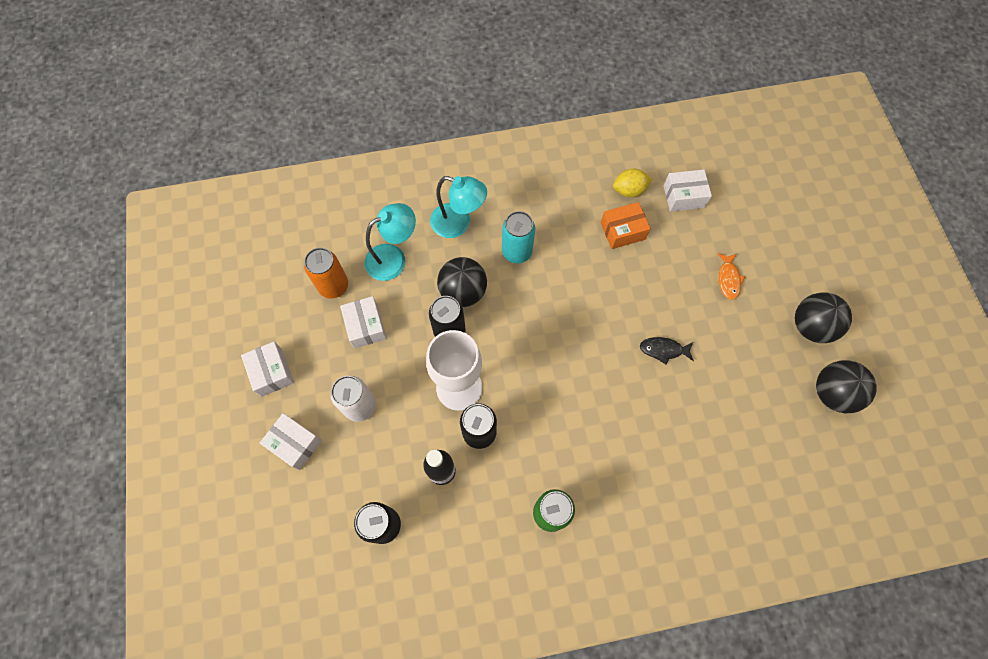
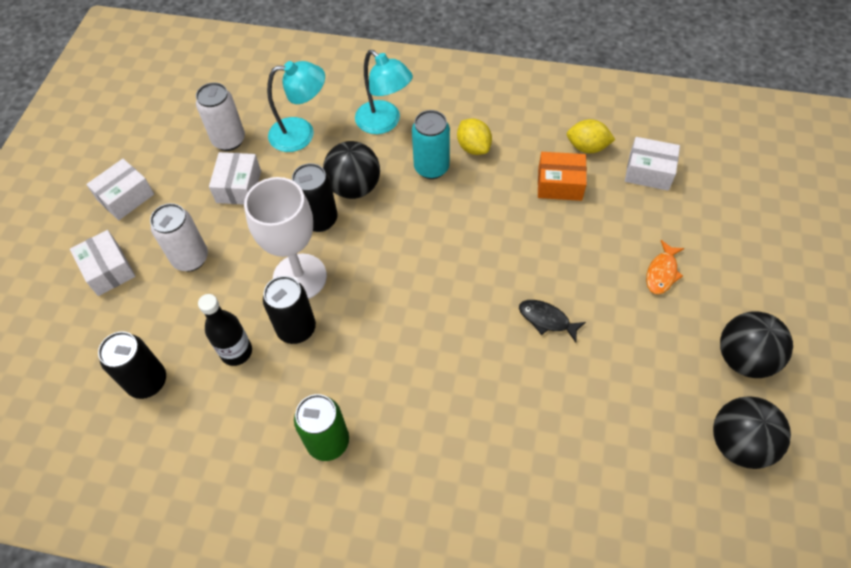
camera: 25 degrees right, 10 degrees down
(272, 372) = (126, 197): white box -> white box turned 45 degrees clockwise
(334, 286) = (229, 140): orange can -> white can
(541, 221) = (473, 147): none -> yellow lemon

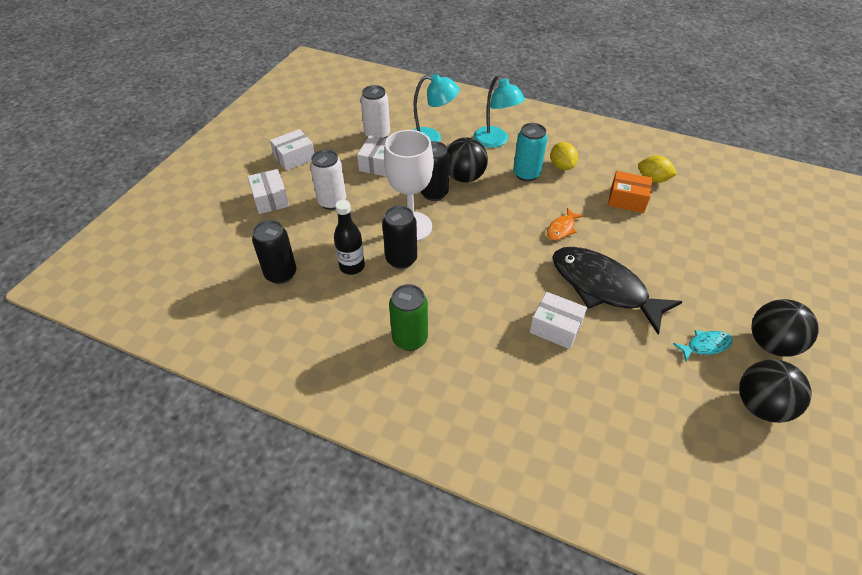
camera: 10 degrees right, 10 degrees down
(546, 319) = (603, 287): black fish -> black fish, size x2.35
(648, 172) = (701, 203): white box -> white box (555, 327)
(662, 273) = (705, 272): orange fish -> orange fish (561, 229)
(672, 376) = (705, 346): none -> turquoise fish

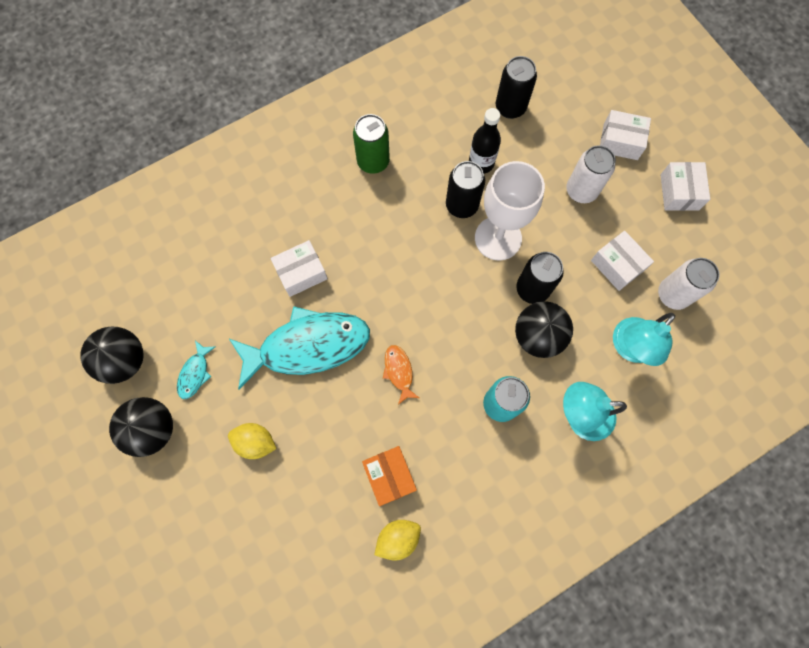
camera: 125 degrees right, 25 degrees up
(561, 166) = (488, 454): yellow lemon -> yellow lemon (255, 442)
(603, 287) = (308, 346): black fish -> turquoise fish
(627, 200) = (389, 476): orange box -> orange box turned 75 degrees counterclockwise

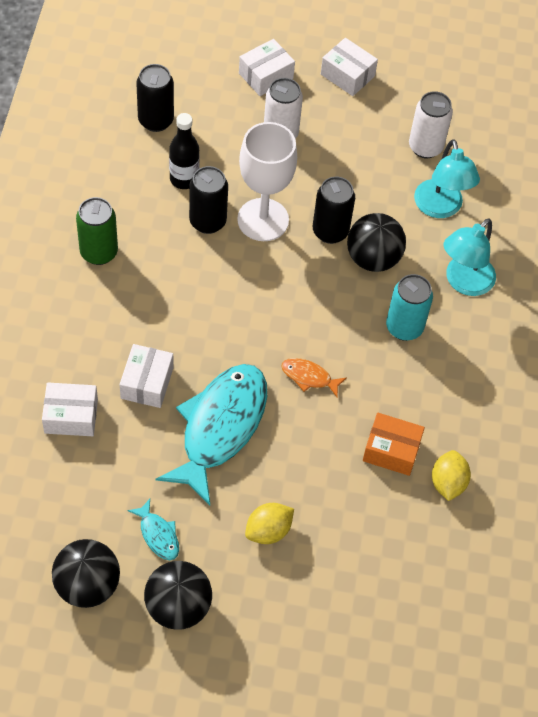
camera: 55 degrees left, 15 degrees down
(617, 265) = (366, 161): white box -> white box (71, 416)

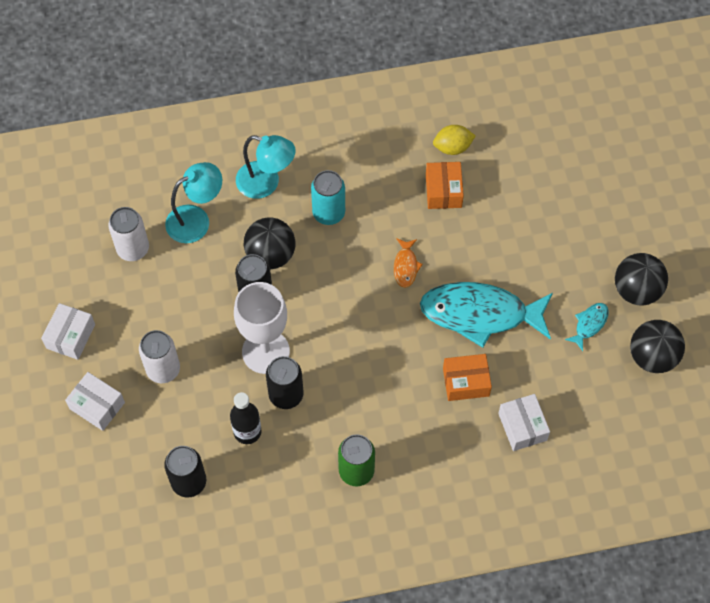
camera: 105 degrees left, 5 degrees up
(147, 383) = (466, 382): white box -> orange box
(268, 531) = (549, 251): yellow lemon -> none

